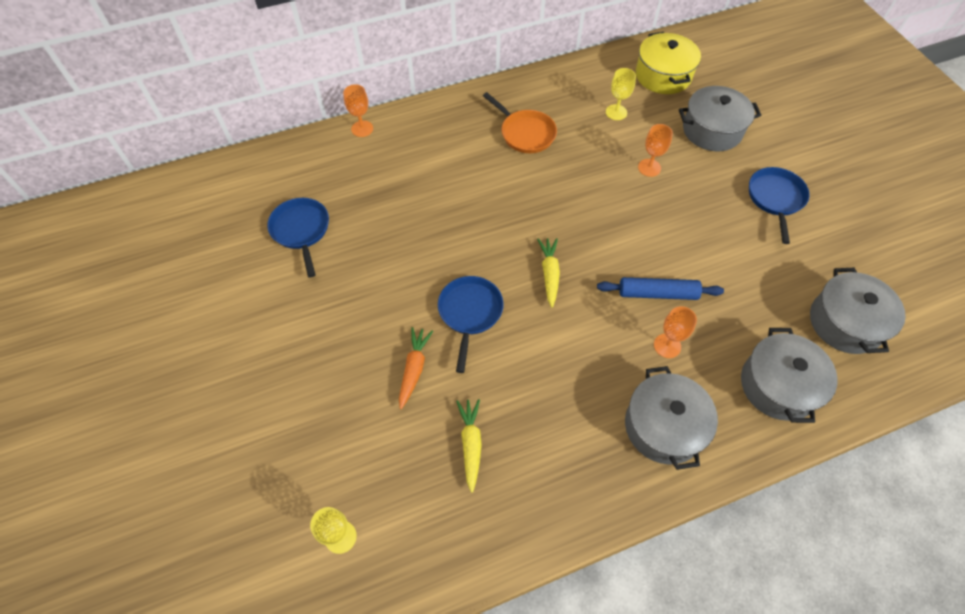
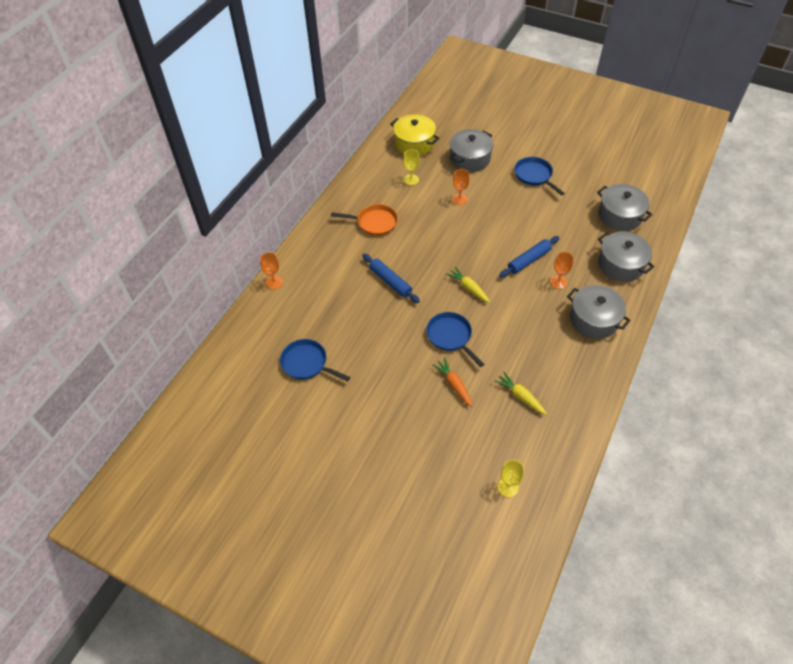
camera: 40 degrees left, 5 degrees down
(473, 206) = (390, 281): none -> blue rolling pin

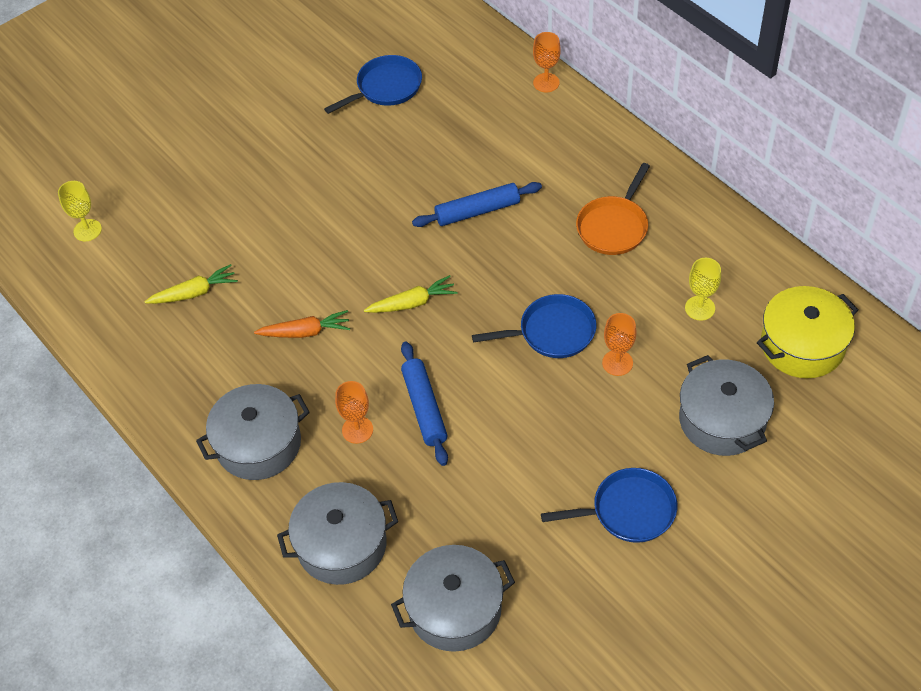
camera: 115 degrees right, 0 degrees up
(451, 337) = (337, 250): blue pan -> blue pan (552, 332)
(454, 384) = (259, 226): orange carrot -> orange carrot (305, 332)

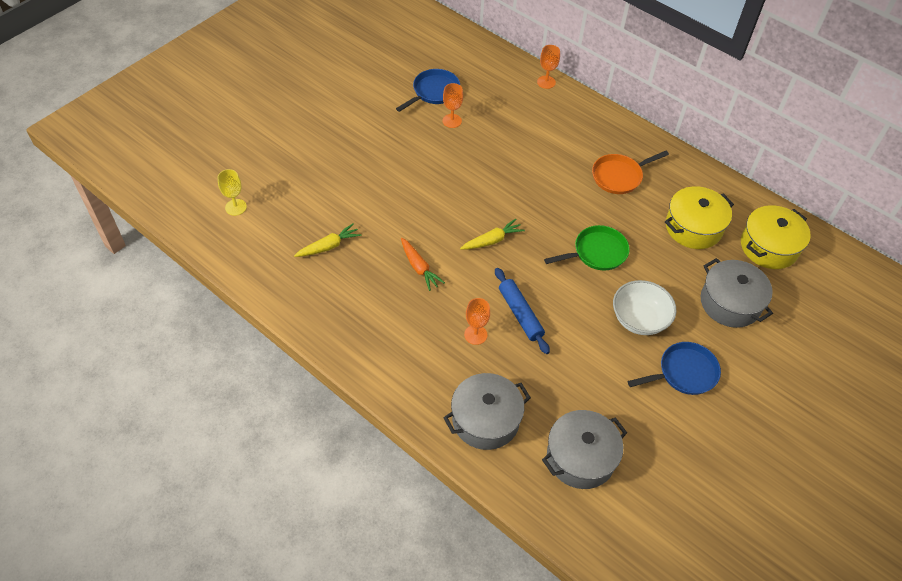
camera: 15 degrees left, 0 degrees up
(258, 444) = (405, 352): grey pot -> none
(305, 332) = (419, 268): orange carrot -> orange carrot turned 75 degrees clockwise
(477, 211) = (521, 173): blue rolling pin -> none
(552, 332) = (596, 252): blue pan -> green pan
(586, 430) = (639, 319): none -> white bowl
(614, 226) = (619, 176): orange pan -> orange pan turned 45 degrees clockwise
(617, 363) = (648, 270): orange goblet -> orange goblet (452, 121)
(700, 308) = (693, 227): yellow goblet -> yellow pot

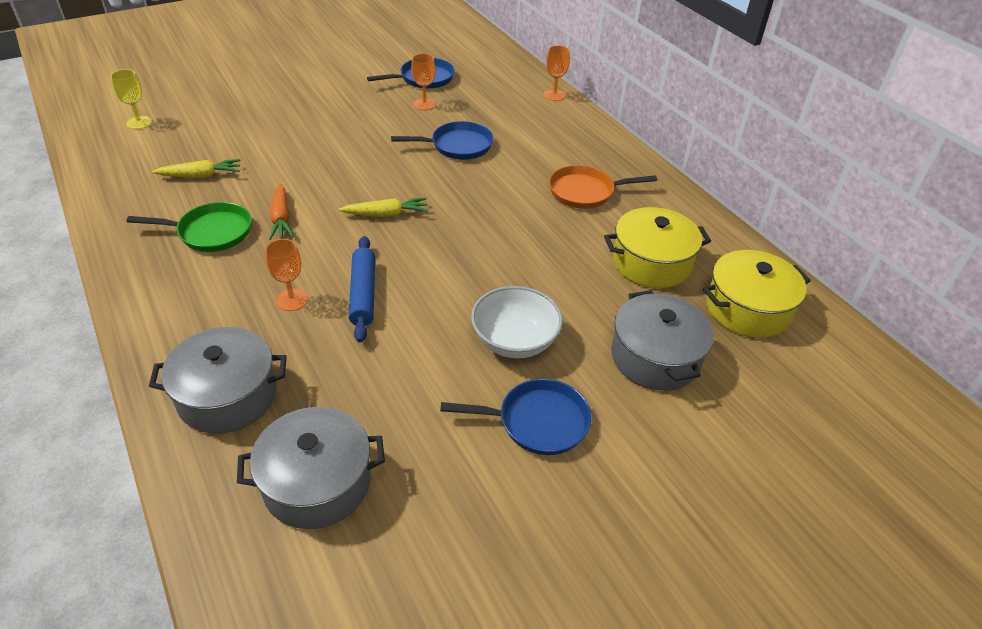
camera: 20 degrees right, 10 degrees down
(503, 158) = (457, 146): none -> blue pan
(596, 252) = (506, 257): green pan -> green pan (210, 232)

